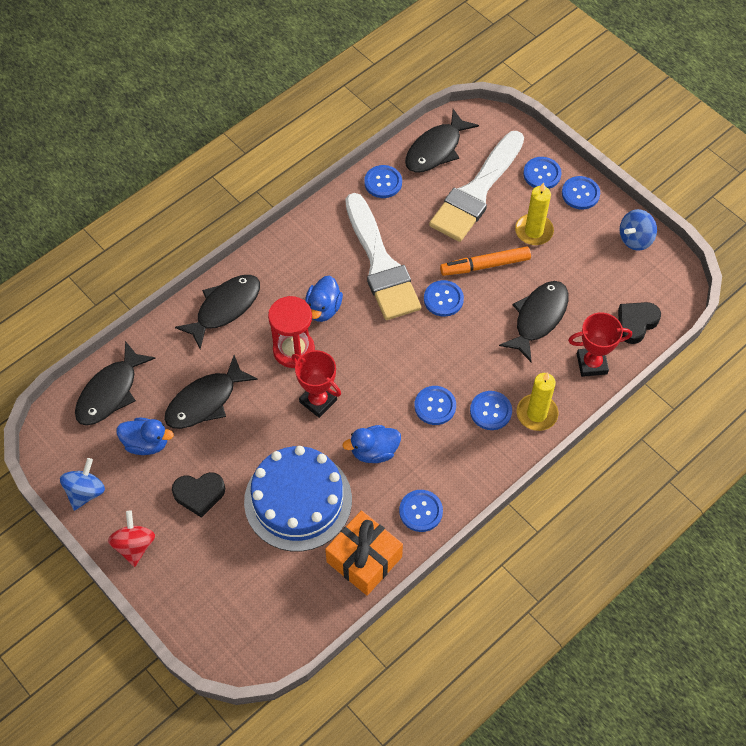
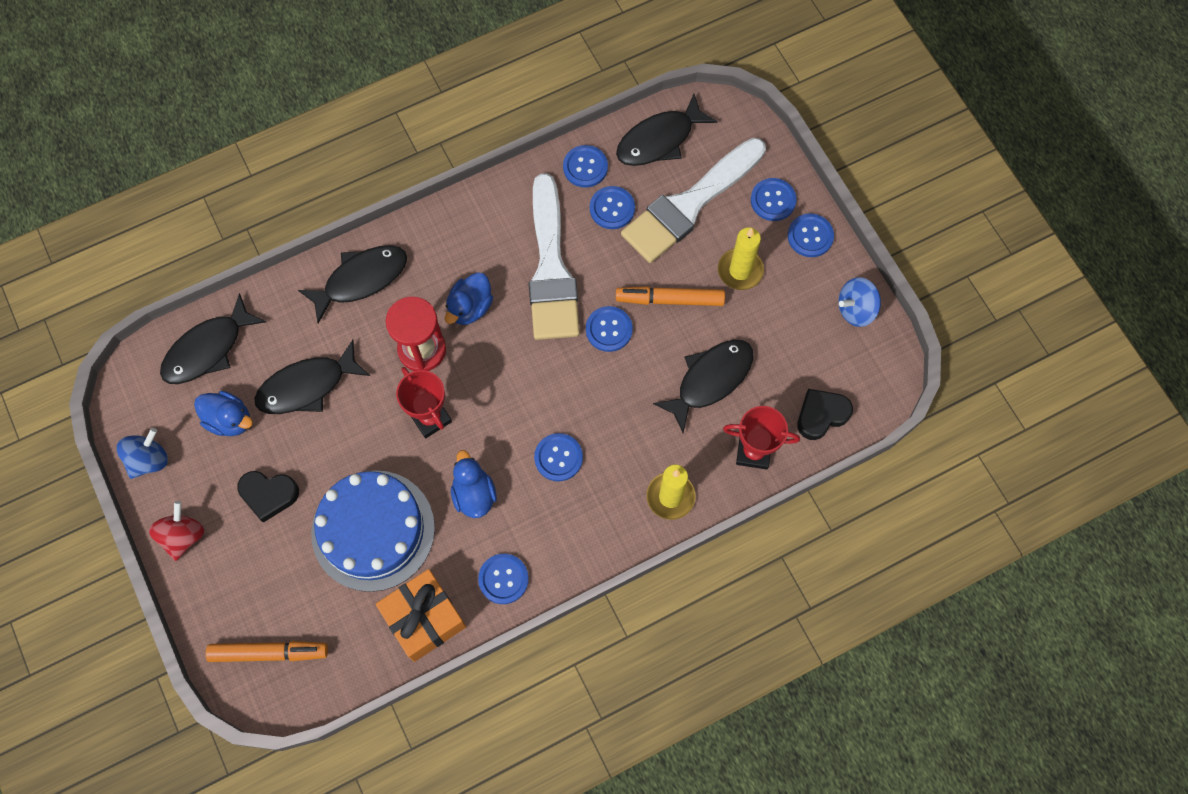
camera: 15 degrees right, 10 degrees up
(239, 621) = (269, 653): none -> orange marker
(374, 451) = (474, 494): blue duck -> blue duck turned 75 degrees clockwise
(490, 411) = (619, 480): blue button -> blue button (612, 208)

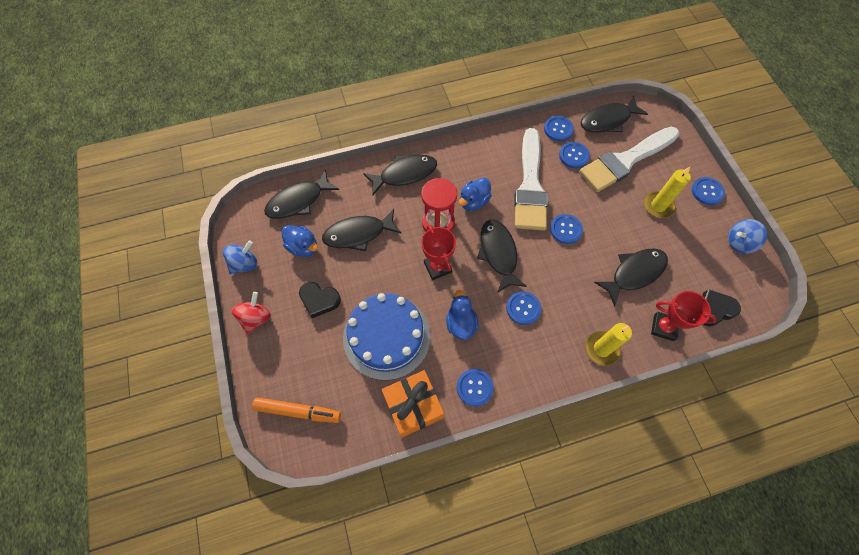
camera: 10 degrees right, 5 degrees down
(515, 382) = (498, 253): none -> black fish
(670, 299) = (609, 217): orange marker -> none
(773, 200) = (682, 166): blue button -> none

